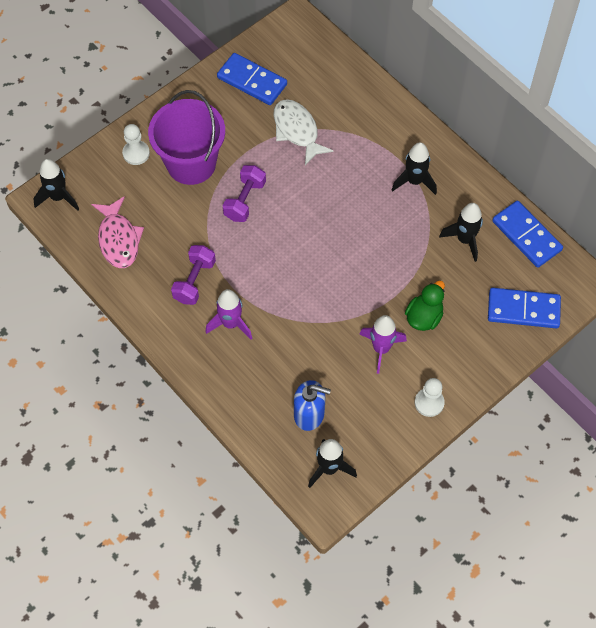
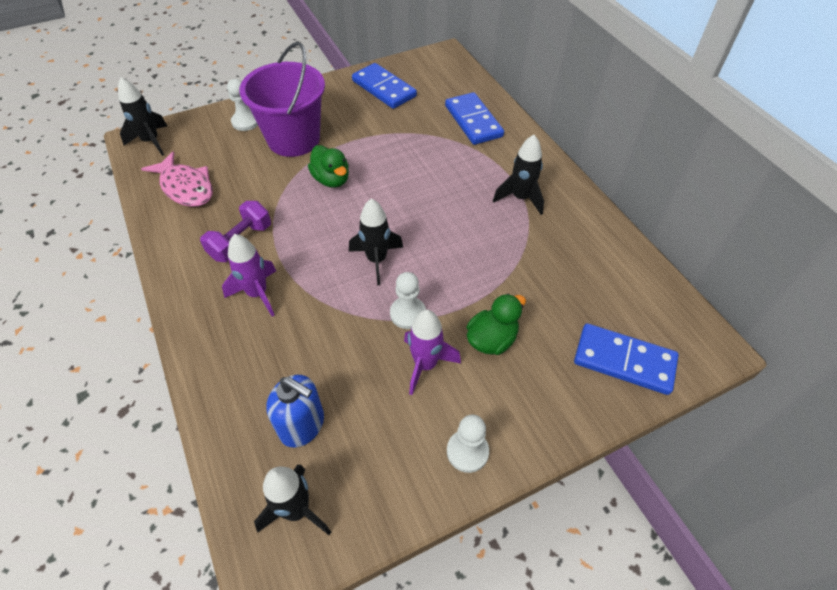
camera: 15 degrees right, 10 degrees down
(118, 239) = (186, 187): pink fish -> pink fish turned 45 degrees counterclockwise
(244, 200) = (331, 179): purple dumbbell -> green duck
(297, 131) = (411, 133): white fish -> none
(354, 311) = (408, 313): none -> white pawn
(464, 240) = (564, 266): black rocket -> black rocket (376, 260)
(526, 236) = (641, 277): blue domino -> blue domino (473, 121)

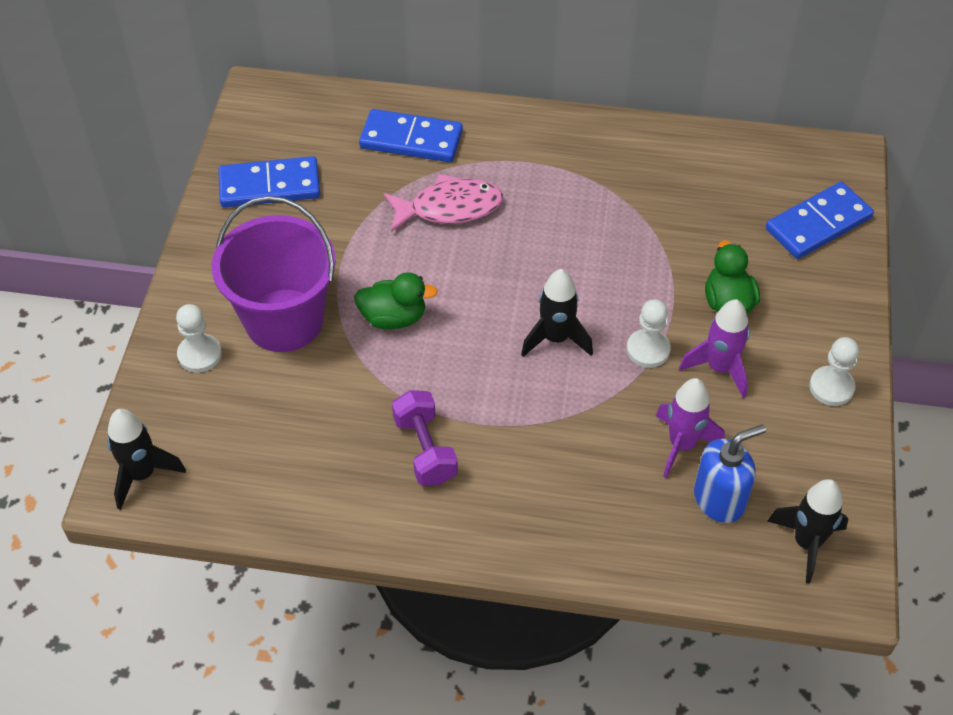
camera: 55 degrees left, 0 degrees up
(186, 187) = (276, 469): pink fish -> pink fish (449, 208)
(257, 294) = (520, 466): purple rocket -> purple rocket (682, 445)
(520, 198) = (567, 173): black rocket -> none

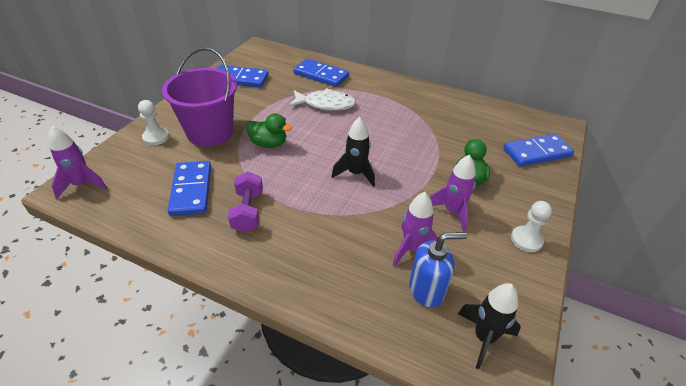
camera: 15 degrees right, 10 degrees down
(142, 474) = (82, 184): black rocket -> purple rocket
(319, 437) = (191, 190): none -> blue domino
(449, 208) = (325, 104): pink fish -> white fish
(648, 350) = (409, 191): white pawn -> none

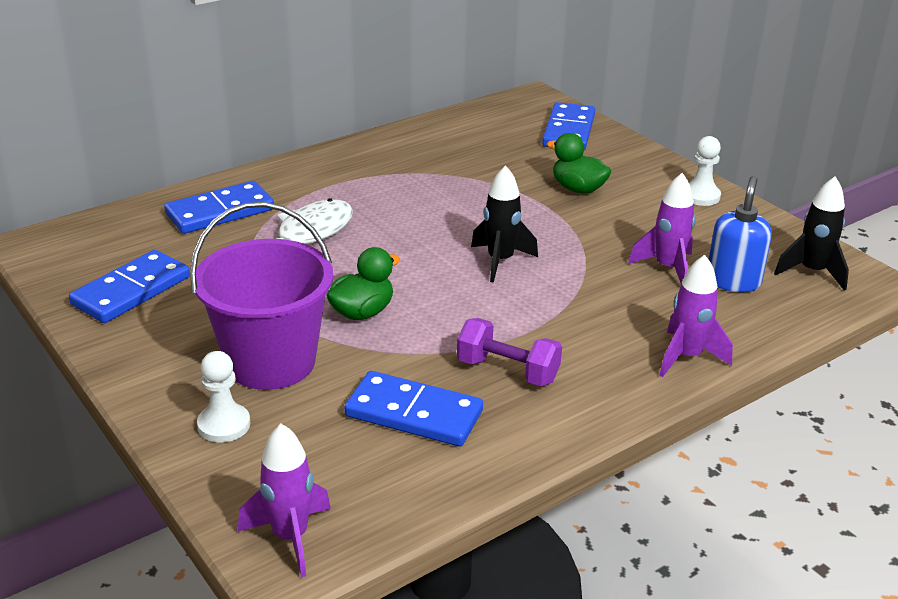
camera: 60 degrees left, 10 degrees down
(452, 211) = (626, 221): purple rocket -> purple rocket (687, 357)

